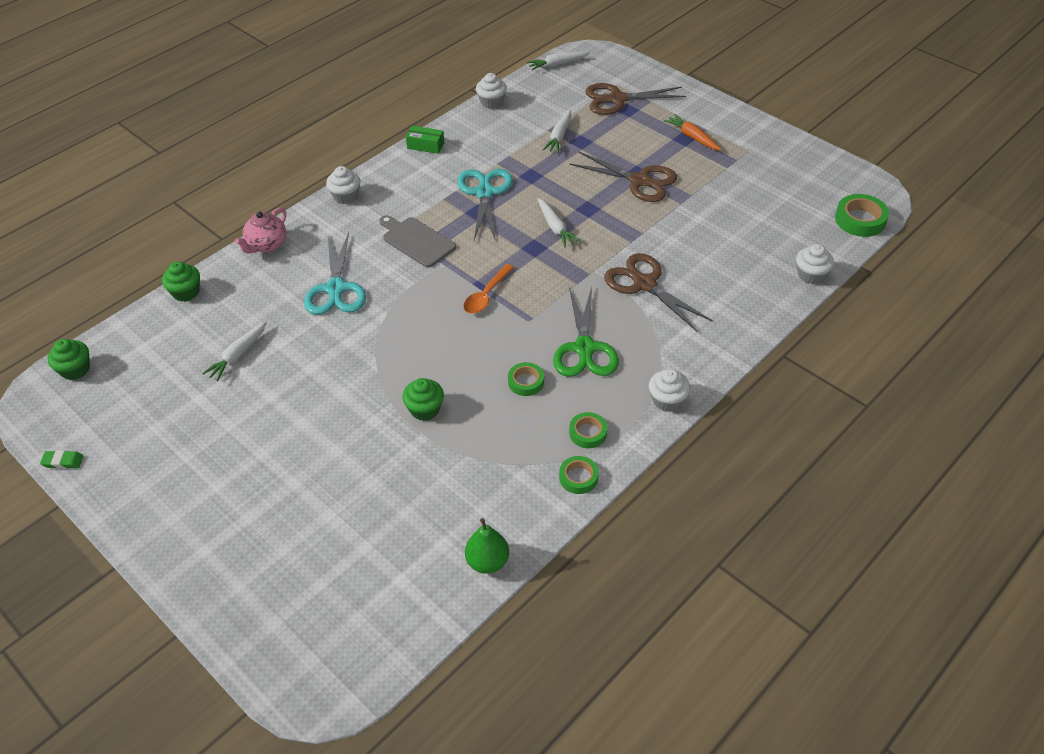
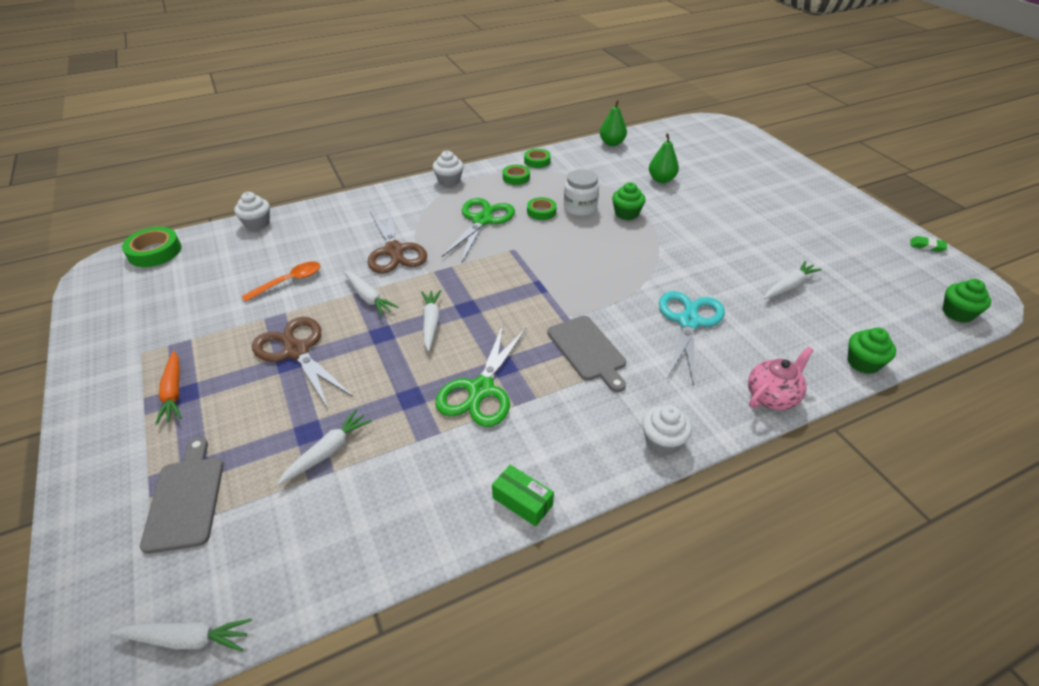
camera: 160 degrees left, 5 degrees down
(393, 491) = (661, 179): none -> green pear
(483, 402) = (580, 207): none -> white jar
(485, 193) = (481, 390): turquoise scissors -> green scissors
(486, 295) = (539, 277): orange spoon -> orange spoon (289, 281)
(491, 102) = (371, 569): white cupcake -> none
(617, 99) = (185, 499): brown scissors -> grey cutting board
(626, 233) = (368, 297): none -> white carrot

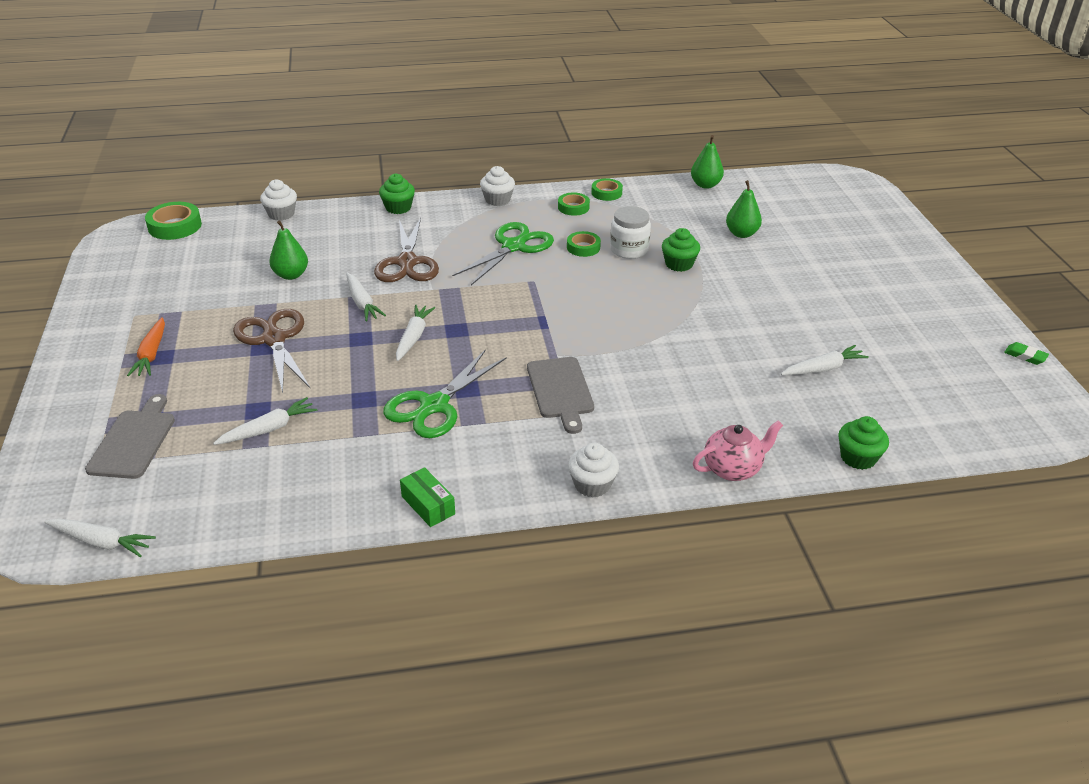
camera: 15 degrees right, 5 degrees down
(289, 281) = (291, 275): orange spoon -> green pear
(688, 322) = (685, 384): turquoise scissors -> none
(957, 313) = (1009, 431): green cupcake -> green cupcake (398, 208)

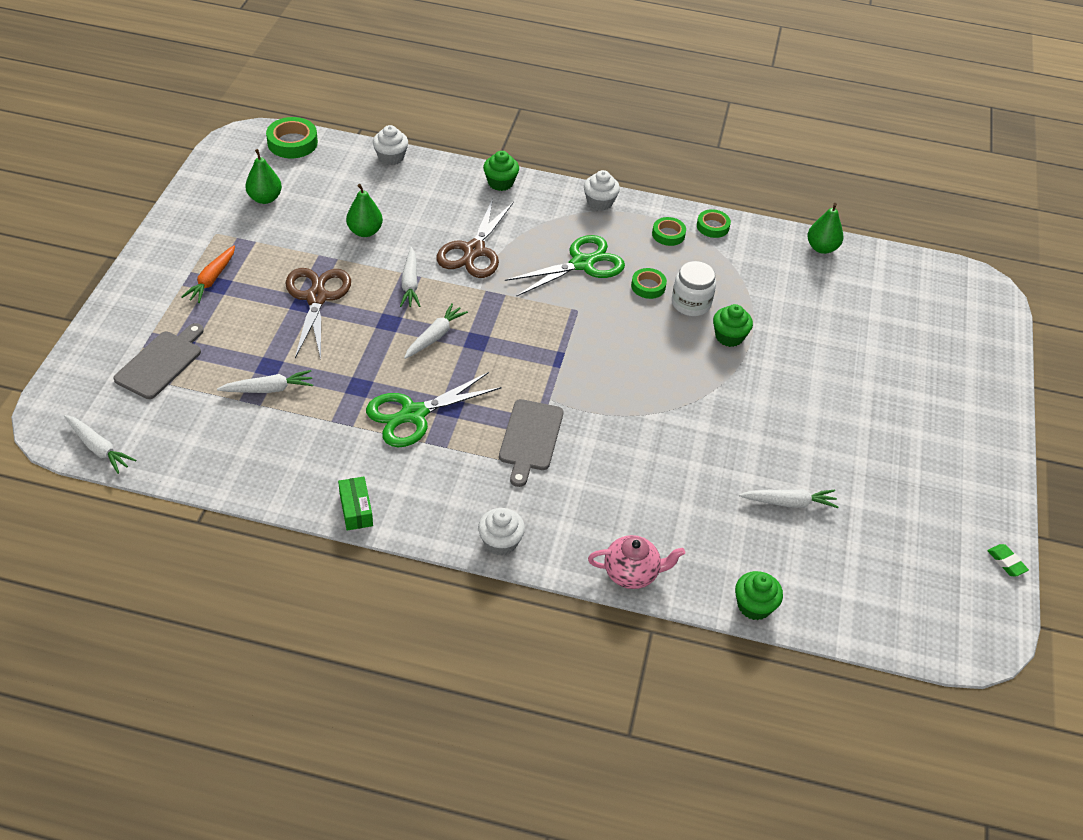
camera: 20 degrees right, 10 degrees up
(741, 234) = (817, 321): green pear -> green pear (265, 198)

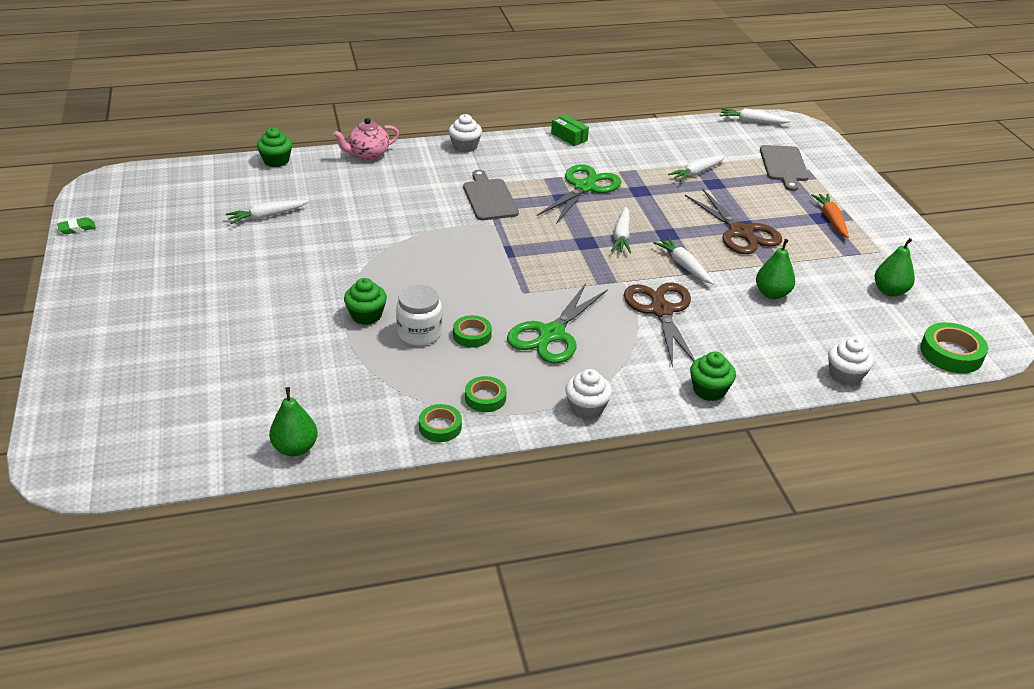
camera: 155 degrees right, 10 degrees down
(1006, 562) = (77, 228): green eraser -> green eraser turned 60 degrees counterclockwise

